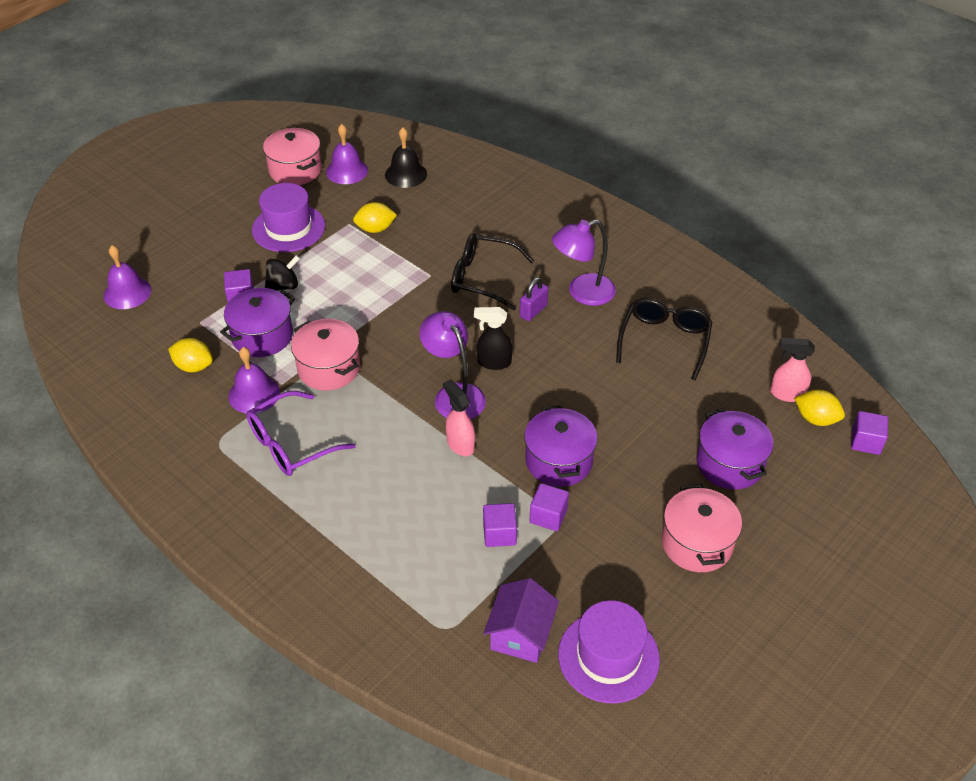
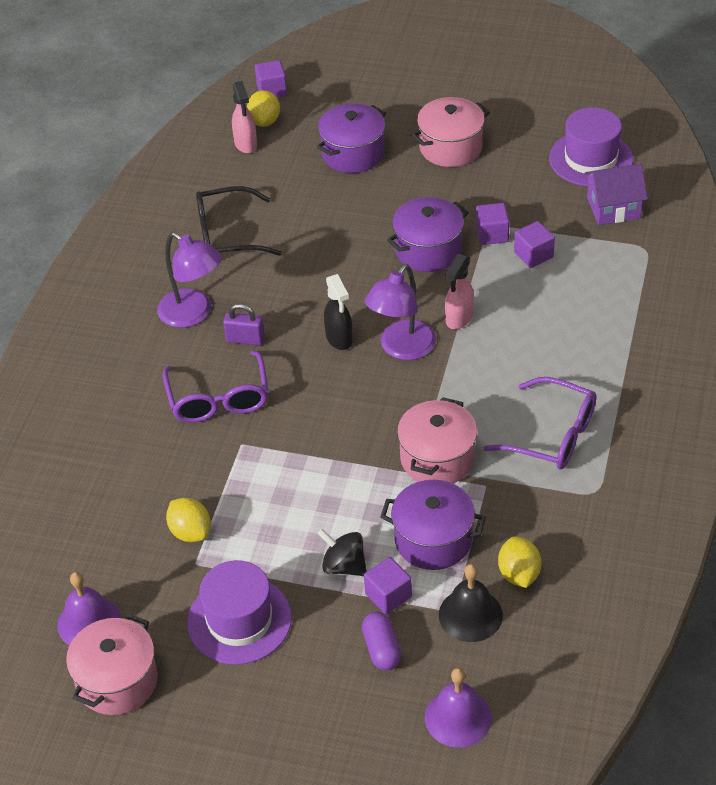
camera: 115 degrees left, 0 degrees up
(206, 279) = (382, 649): none -> purple capsule
(254, 394) = (516, 499): purple bell -> none
(406, 174) = (64, 556): black bell -> black bell (470, 615)
(483, 278) = (218, 398): black glasses -> purple glasses

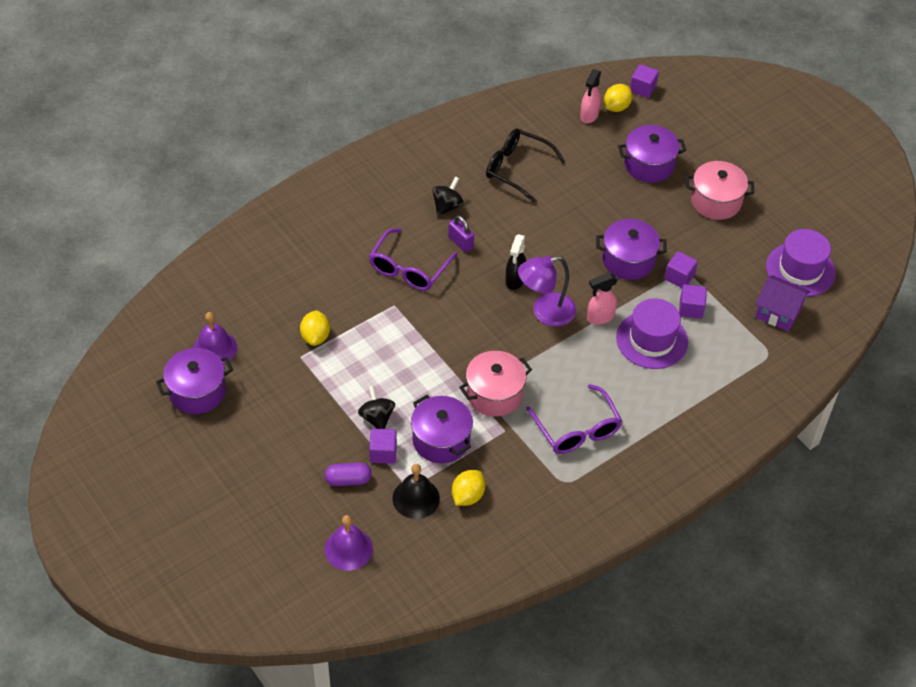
camera: 35 degrees right, 5 degrees up
(117, 681) = (197, 391): pink pot -> purple pot
(193, 314) = (447, 206): purple lamp -> black spinning top
(239, 620) = (291, 406): purple hat -> purple hat (652, 340)
(382, 649) = (348, 480): purple capsule -> purple capsule turned 60 degrees clockwise

